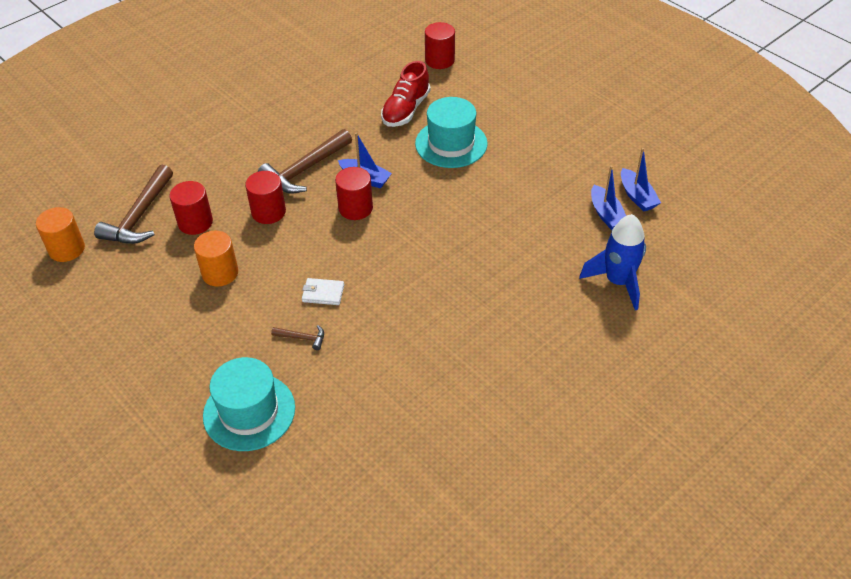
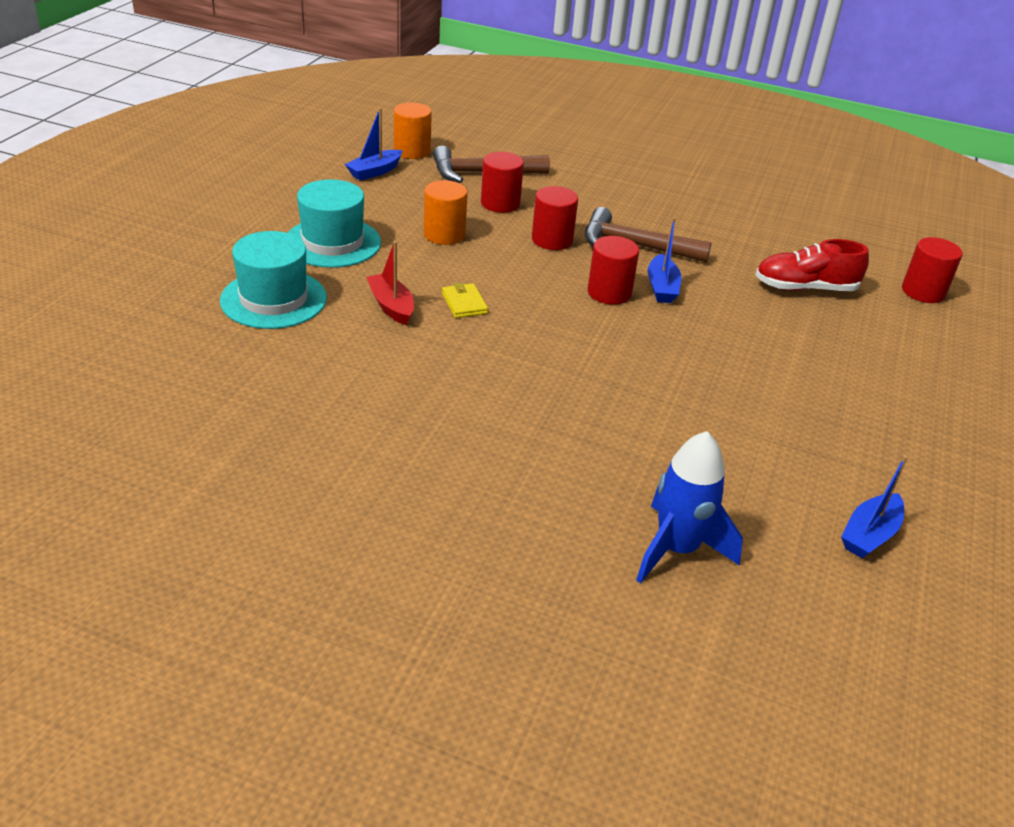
camera: 60 degrees right, 10 degrees down
(302, 338) = (391, 306): brown hammer -> red boat
(323, 293) = (464, 303): white wallet -> yellow wallet
(451, 144) = (786, 336): turquoise hat -> turquoise hat (332, 242)
(606, 214) = (800, 508): blue boat -> blue boat (375, 172)

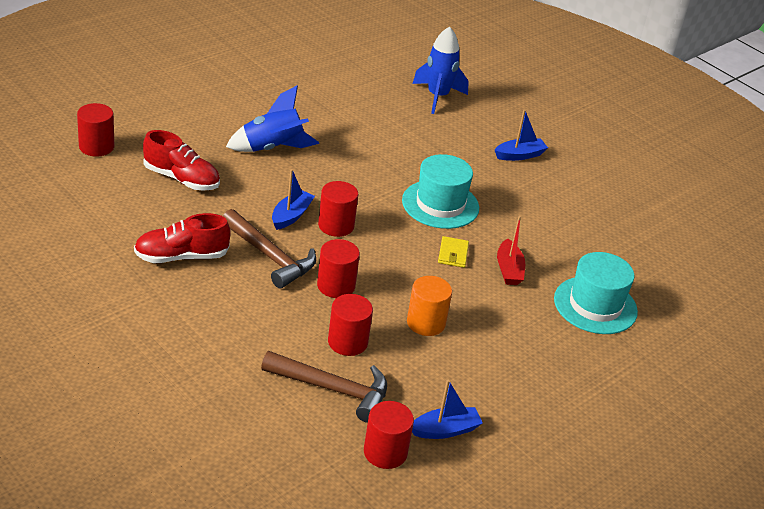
camera: 155 degrees left, 0 degrees up
(332, 242) = (528, 346): turquoise hat -> turquoise hat (440, 204)
(412, 151) = (385, 452): orange cylinder -> red cylinder
(705, 223) = (181, 256): none -> red shoe
(774, 357) = (272, 148): none -> blue rocket
(869, 534) = (337, 69): blue boat -> blue boat (519, 155)

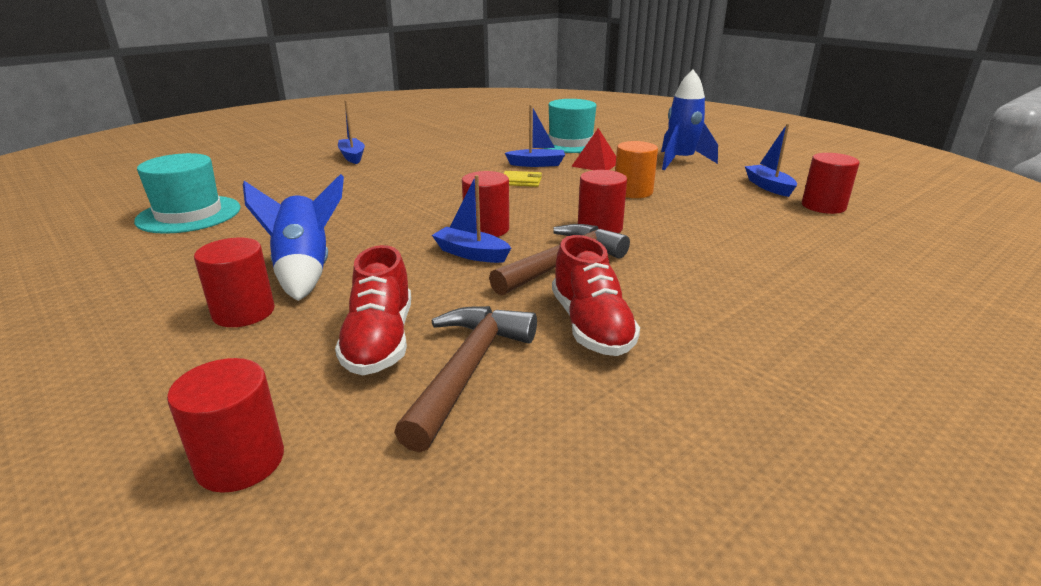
camera: 85 degrees left, 10 degrees down
(181, 179) = (380, 341): red shoe -> red shoe turned 150 degrees clockwise
(332, 389) = (766, 227): brown hammer -> brown hammer (468, 370)
(347, 342) = (689, 221): red cylinder -> red cylinder (244, 312)
(437, 97) = (221, 184): blue rocket -> blue rocket (680, 161)
(440, 204) = (438, 185): turquoise hat -> turquoise hat (189, 214)
(508, 270) = (537, 164): red boat -> blue boat
(514, 312) = (596, 164): none -> red pyramid

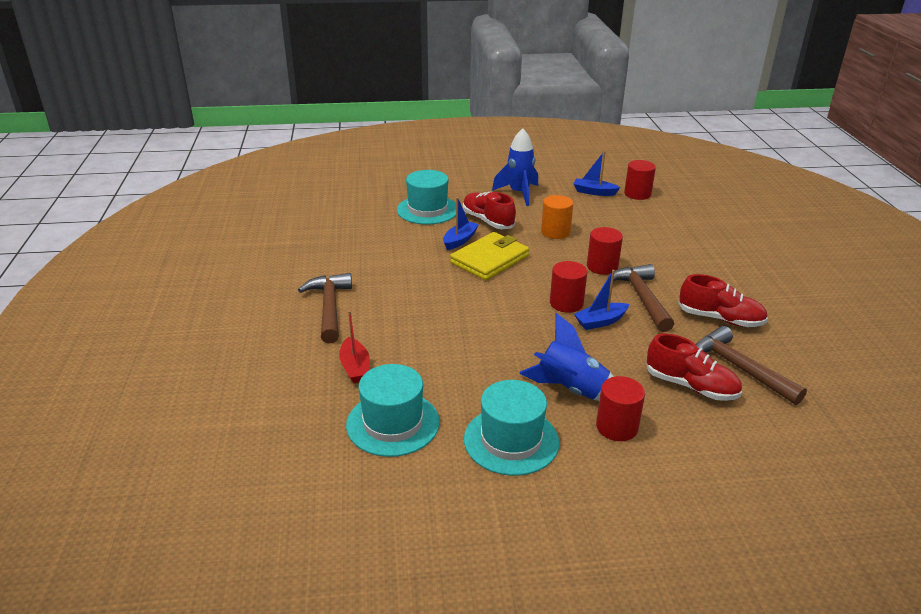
camera: 55 degrees left, 5 degrees up
(185, 264) = (511, 440): none -> turquoise hat
(240, 461) = (780, 455): red cylinder -> none
(268, 184) = (355, 367): none -> red boat
(352, 156) = (329, 308): blue boat -> brown hammer
(521, 181) = (489, 259): yellow wallet -> yellow wallet, size x2.09
(596, 164) = (487, 221): red pyramid -> red shoe

